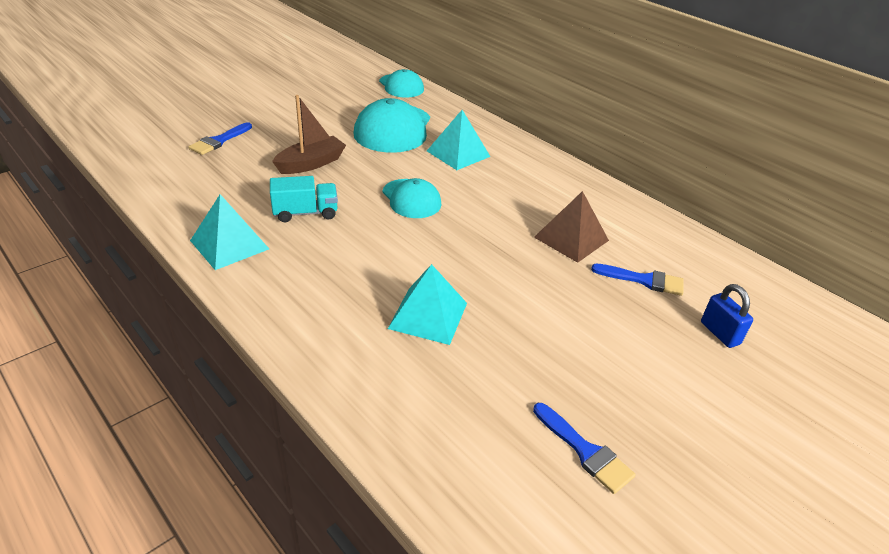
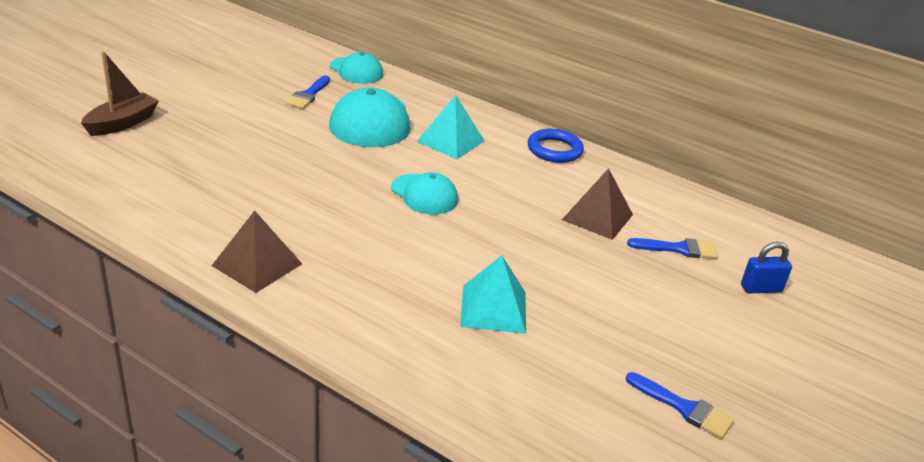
camera: 15 degrees left, 5 degrees down
(219, 141) = (184, 152): blue brush -> blue brush (308, 95)
(229, 244) = (257, 264): turquoise pyramid -> brown pyramid
(305, 213) = (321, 222): turquoise truck -> none
(311, 164) = (300, 168): brown boat -> brown boat (122, 123)
(554, 171) = (554, 150): none -> blue ring
(719, 333) = (761, 288): blue padlock -> blue padlock turned 60 degrees counterclockwise

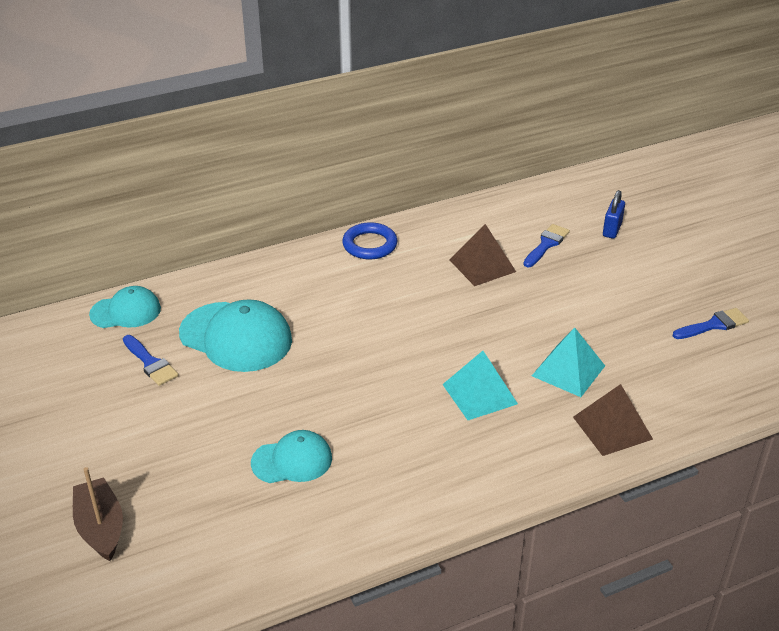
camera: 55 degrees left, 5 degrees up
(257, 264) = (435, 491): brown pyramid -> brown pyramid (612, 428)
(424, 194) = (389, 349): turquoise cap -> turquoise cap (292, 460)
(450, 141) = (312, 299): turquoise pyramid -> turquoise pyramid (479, 394)

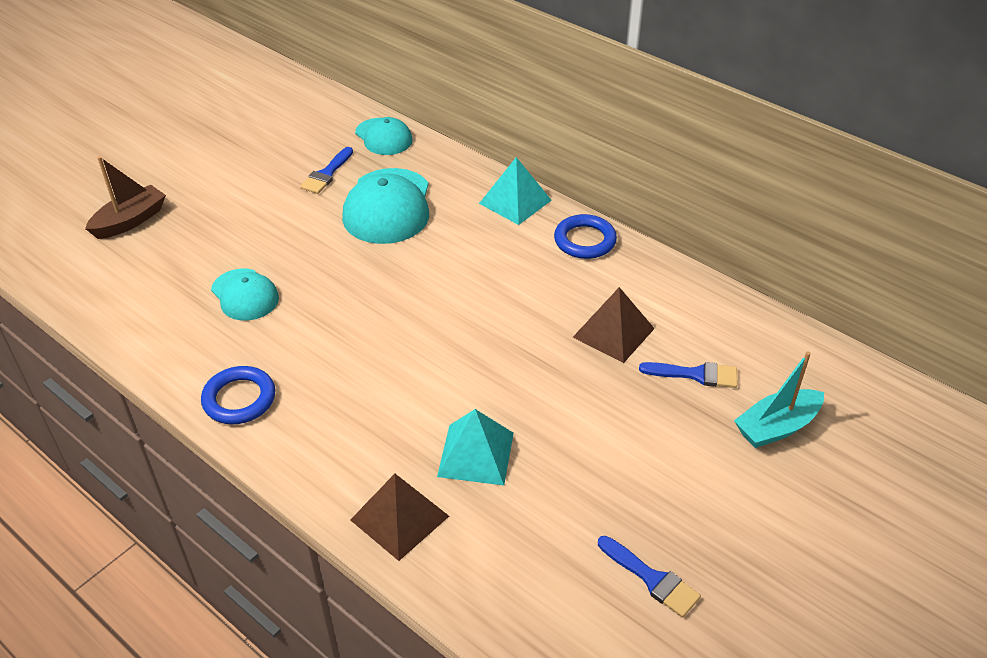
camera: 65 degrees right, 5 degrees up
(432, 493) = (239, 399): none -> blue ring
(479, 394) = (397, 392): turquoise pyramid -> turquoise pyramid (515, 201)
(612, 230) = (776, 427): blue padlock -> turquoise boat

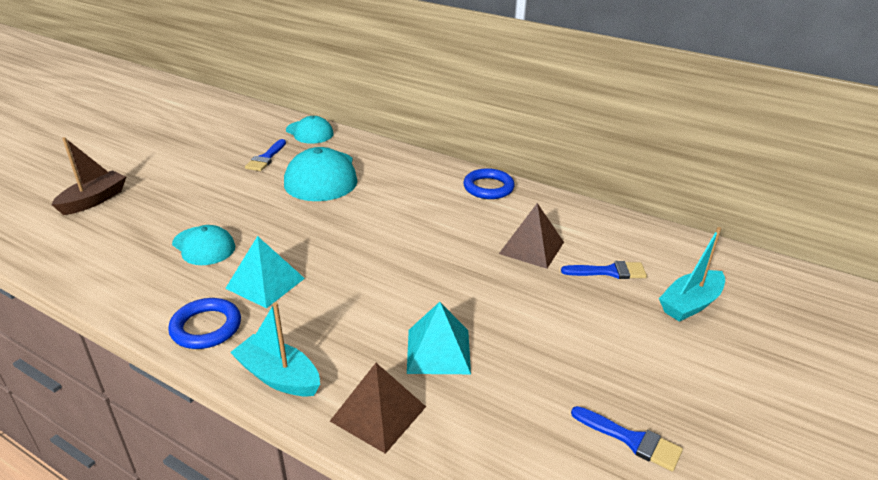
camera: 10 degrees left, 10 degrees down
(306, 464) = (278, 376): none -> turquoise boat
(515, 201) = (425, 166): turquoise pyramid -> turquoise pyramid (265, 283)

